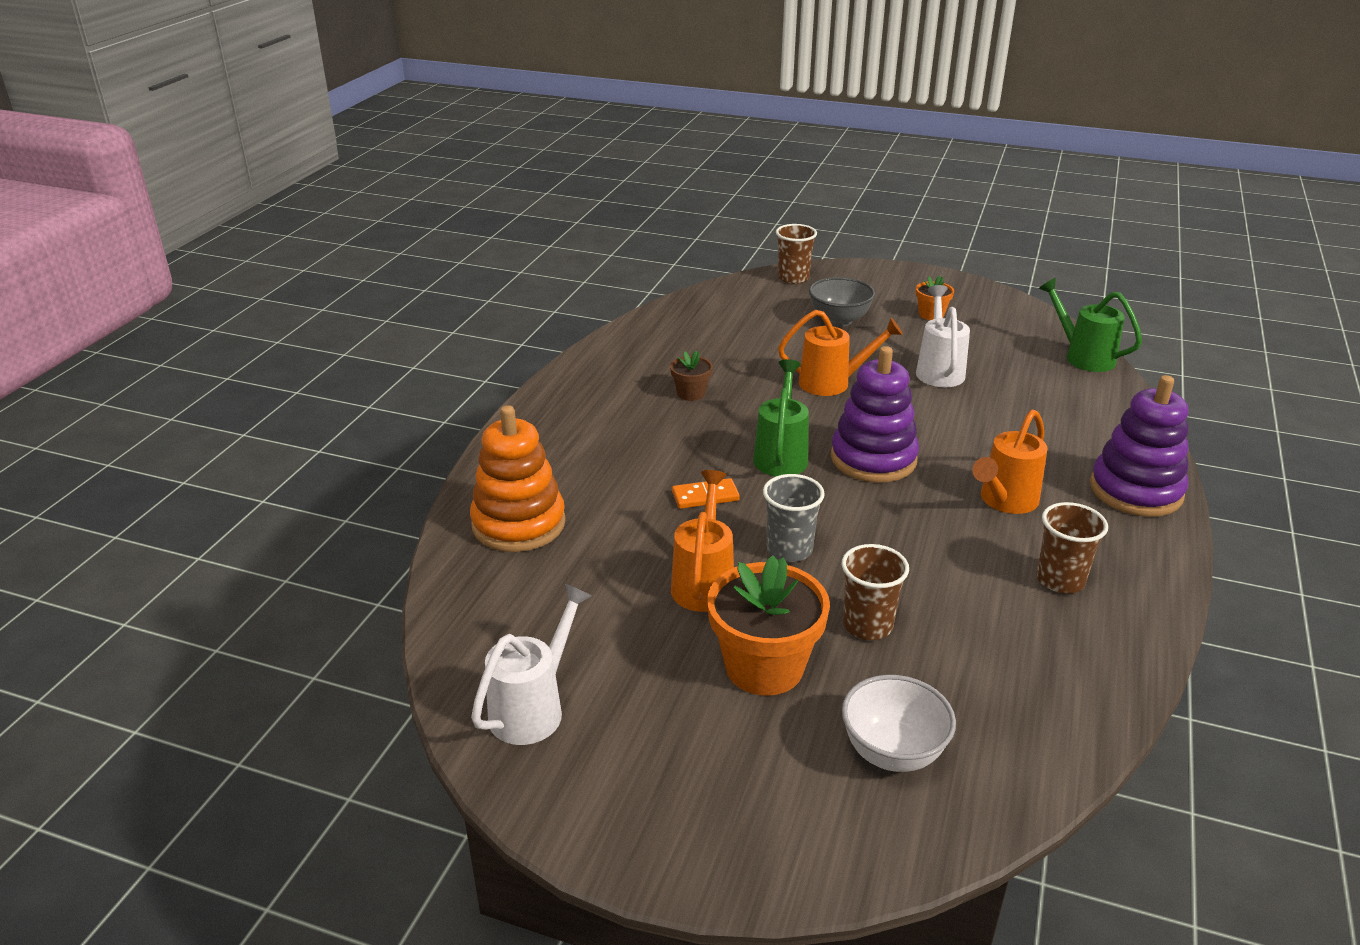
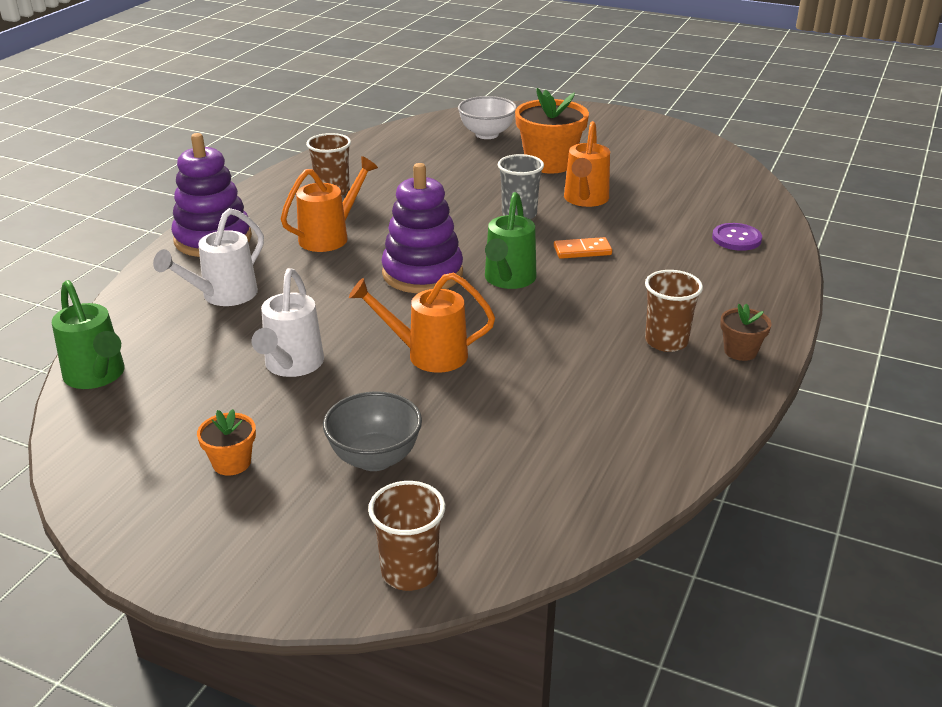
camera: 175 degrees left, 0 degrees up
(518, 524) = (736, 238): orange stacking toy -> purple button
(533, 708) = (685, 154): white watering can -> white watering can (223, 296)
(691, 393) = (595, 349): brown flower pot -> brown flower pot (740, 351)
(867, 625) = (478, 176): brown cup -> brown cup (666, 341)

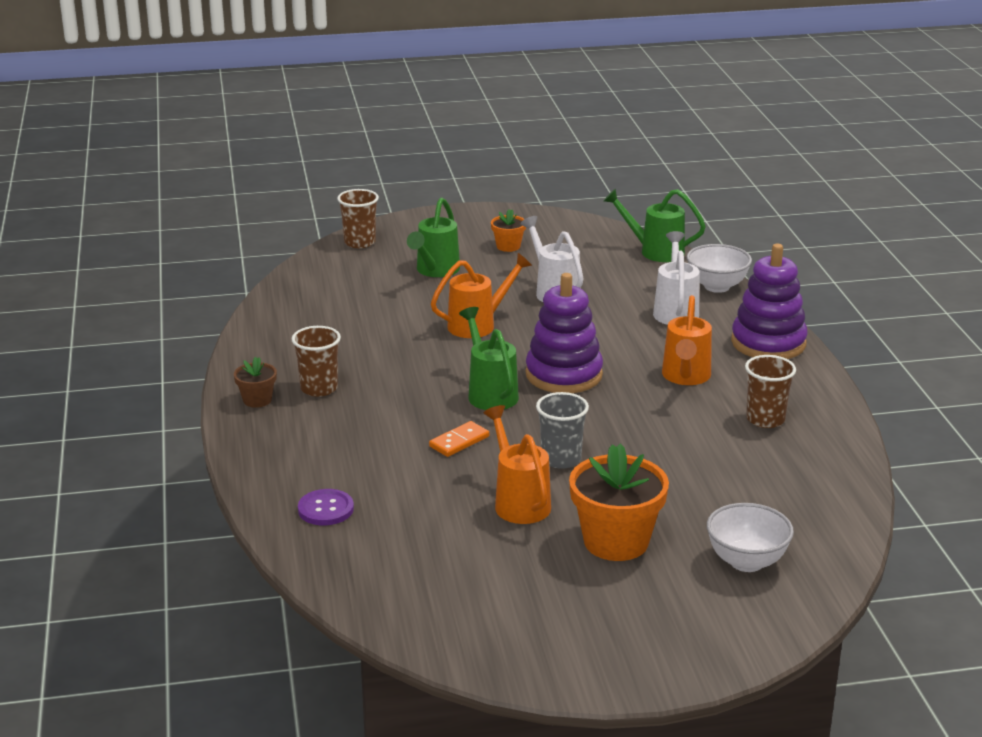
camera: 145 degrees right, 5 degrees down
(135, 306) = (717, 286): none -> white bowl
(375, 458) = (435, 270): grey bowl -> green watering can

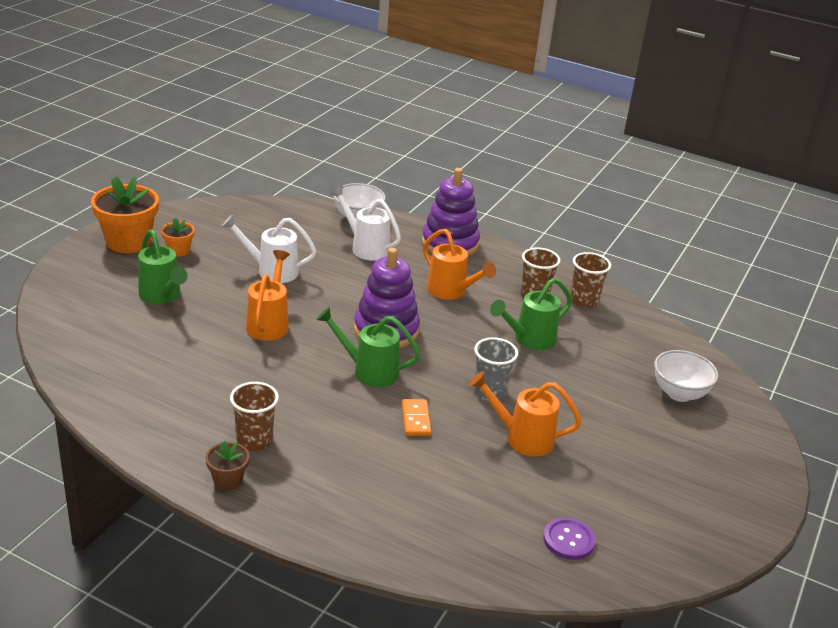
camera: 55 degrees left, 5 degrees up
(326, 509) = (432, 530): purple button -> purple button (568, 540)
(359, 242) = (59, 301): brown cup -> brown cup (584, 301)
(616, 541) = (610, 427): orange flower pot -> orange flower pot (128, 242)
(655, 251) = (280, 209): green watering can -> green watering can (529, 339)

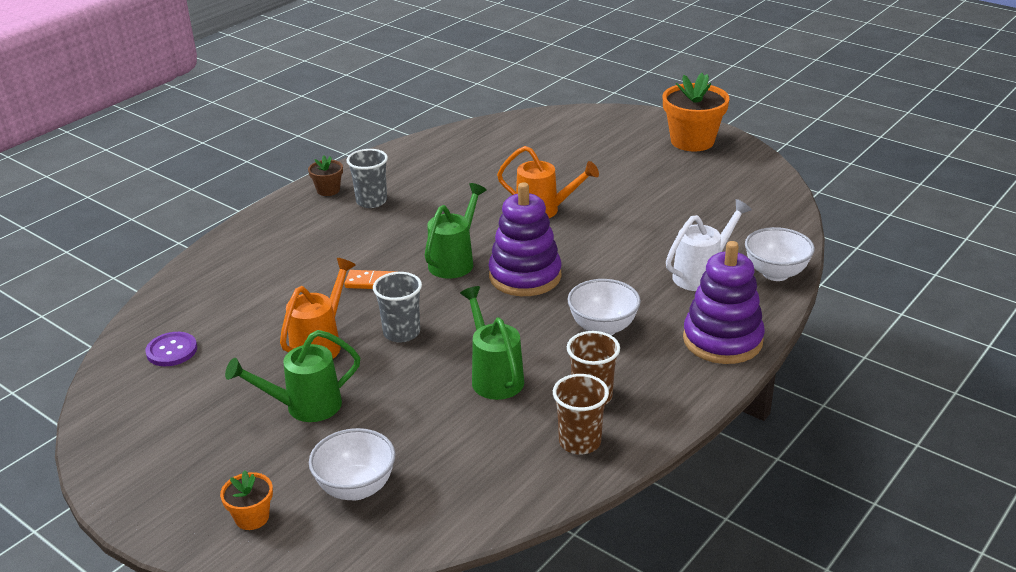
camera: 105 degrees right, 0 degrees up
(162, 296) = (594, 159): green watering can -> green watering can (305, 406)
(178, 250) = (679, 165): orange flower pot -> orange flower pot (252, 517)
(254, 440) = (371, 201): brown cup -> grey cup
(272, 271) = (643, 214): white watering can -> none
(450, 291) = (603, 328): orange watering can -> white bowl

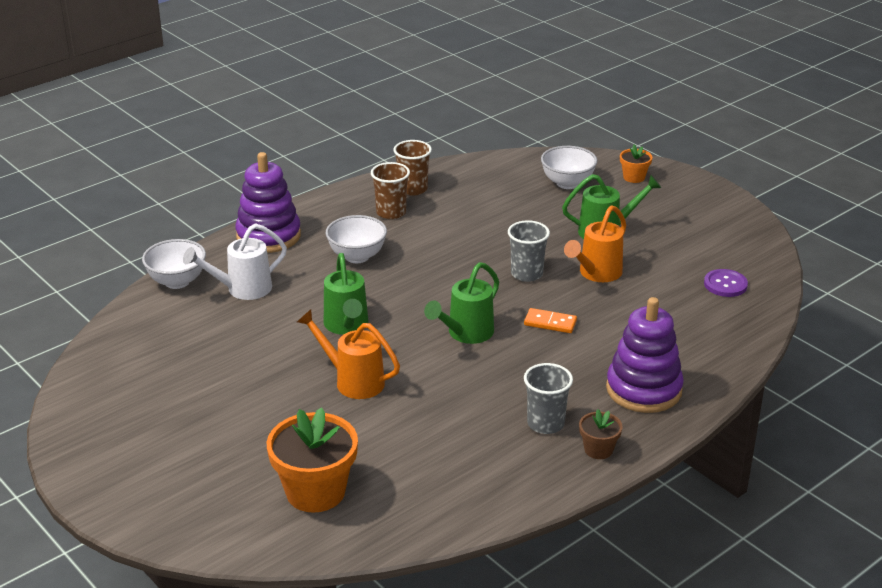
camera: 170 degrees left, 0 degrees up
(494, 377) = (458, 233): green watering can -> green watering can (347, 326)
(525, 276) = (403, 309): purple stacking toy -> purple stacking toy (643, 389)
(692, 141) = (114, 462): orange flower pot -> orange flower pot (315, 492)

